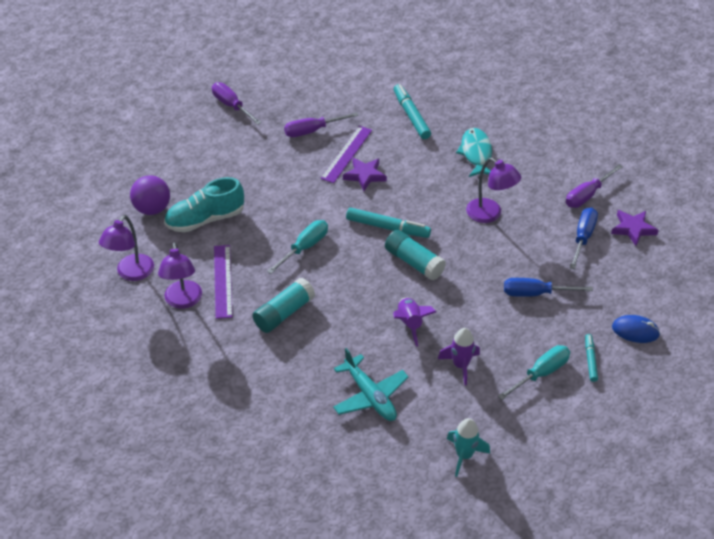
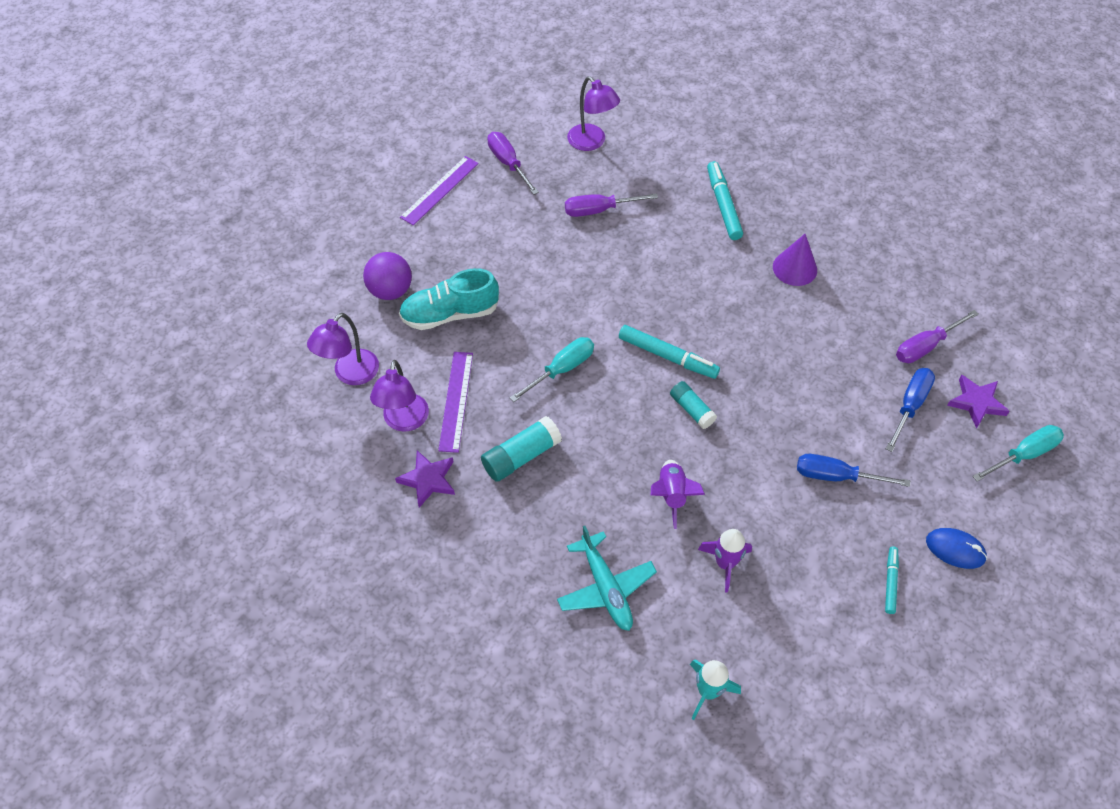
camera: 10 degrees right, 10 degrees up
(347, 154) = (635, 247): purple ruler -> purple ruler (440, 190)
(364, 175) = (652, 280): purple star -> purple star (428, 480)
(414, 262) = (692, 409): turquoise glue stick -> turquoise glue stick, size x0.66
(476, 153) = (794, 268): turquoise fish -> purple cone
(490, 214) = (797, 356): purple lamp -> purple lamp (592, 142)
(541, 373) = (824, 591): turquoise screwdriver -> turquoise screwdriver (1023, 454)

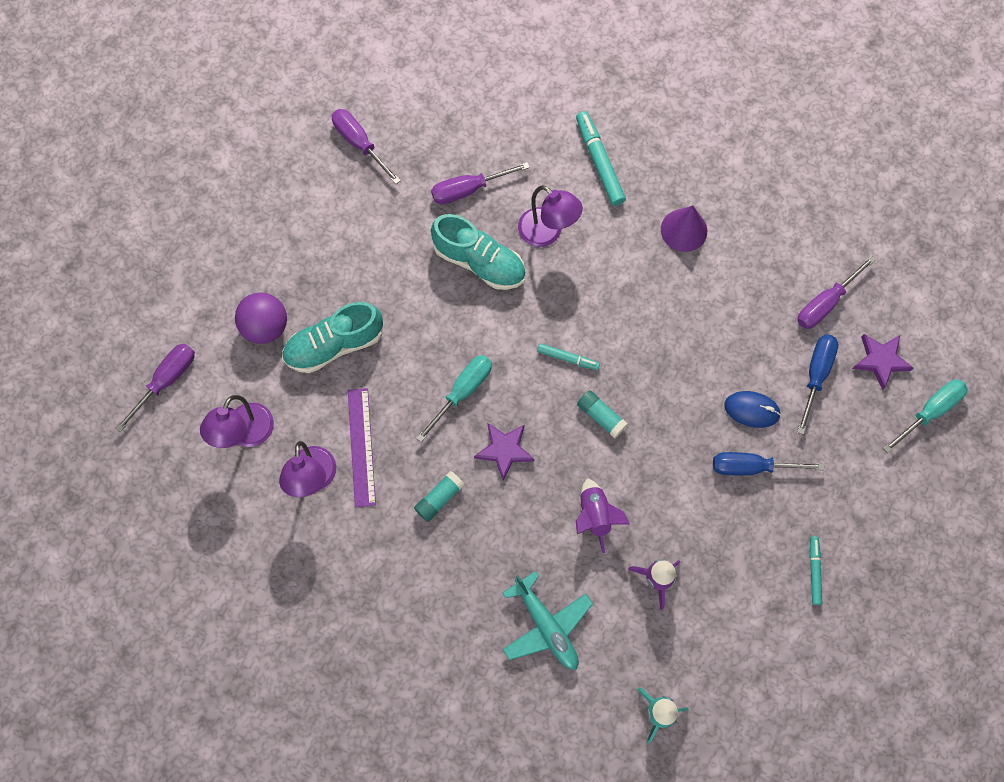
camera: 10 degrees left, 15 degrees up
(289, 320) = (166, 380): none -> purple screwdriver
(428, 480) = (351, 540): purple star -> purple star (504, 450)
(440, 190) = (292, 191): purple ruler -> none
(521, 456) = (439, 498): turquoise glue stick -> turquoise glue stick, size x0.66
(592, 142) = (446, 102): purple lamp -> purple lamp (547, 233)
(598, 267) = (479, 262): none -> turquoise shoe
(667, 356) = (568, 358): turquoise marker -> turquoise marker, size x0.58
(955, 549) = (872, 526): blue mouse -> blue mouse (751, 410)

